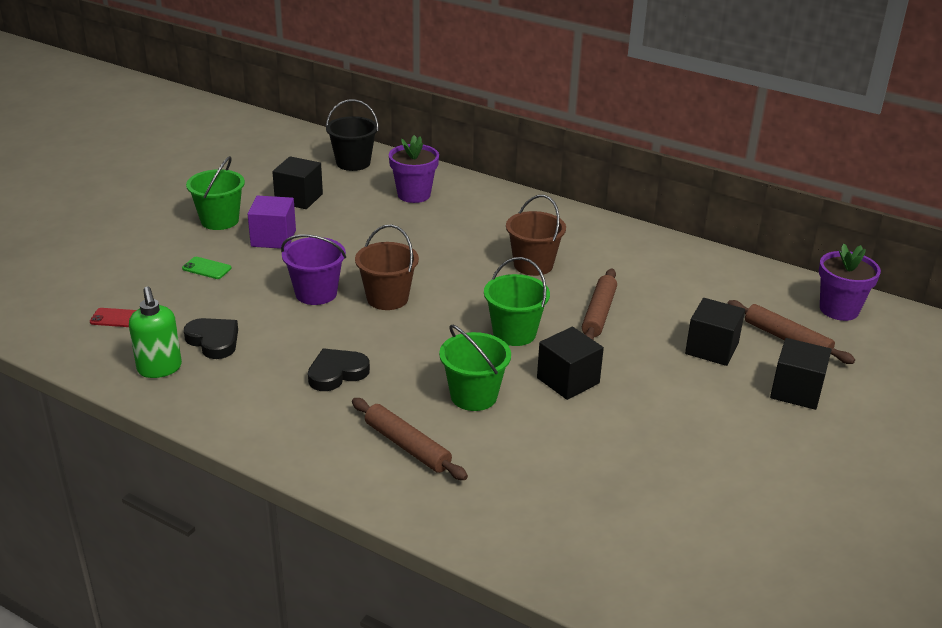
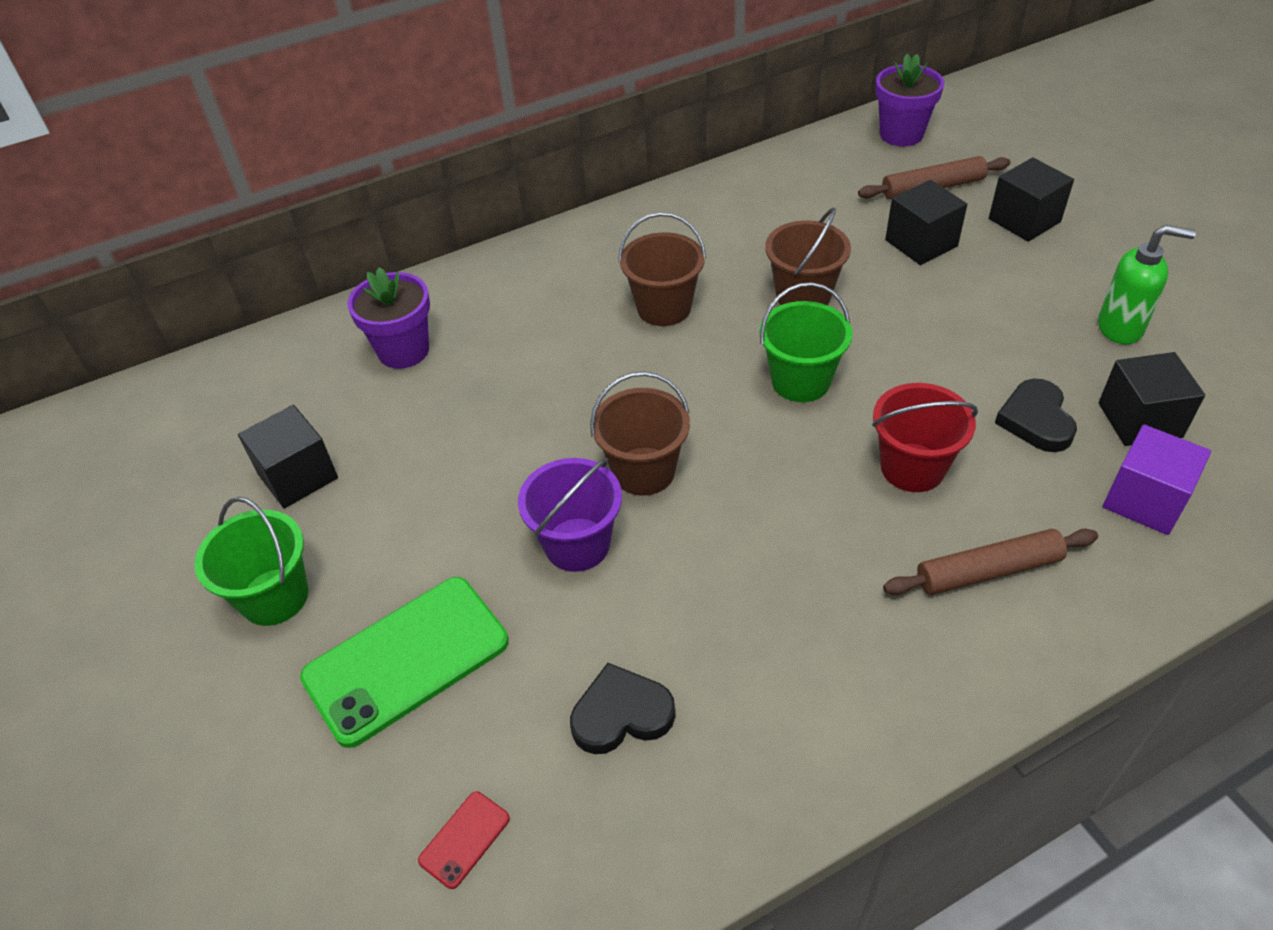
camera: 55 degrees left, 15 degrees up
(160, 369) = (655, 815): green soap dispenser -> green soap dispenser (1120, 328)
(206, 268) = (406, 660): green phone -> green phone, size x2.39
(273, 238) = (387, 545): purple cube -> purple cube (1145, 500)
(337, 373) = (790, 588): black heart -> black heart (1036, 420)
(353, 163) = (255, 381): black bucket -> none
(473, 396) = (912, 468): green bucket -> red bucket
(568, 380) = (922, 374): black cube -> black cube (1139, 420)
(599, 313) = (803, 296): brown rolling pin -> brown bucket

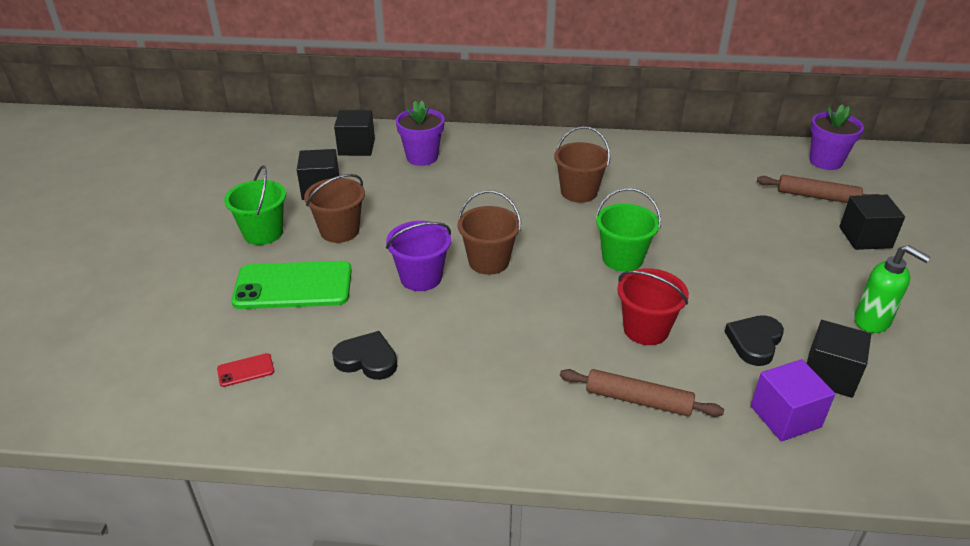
camera: 30 degrees right, 10 degrees down
(803, 296) = (668, 219): brown bucket -> brown bucket (339, 231)
(921, 243) = (776, 222): black cube -> black cube (356, 147)

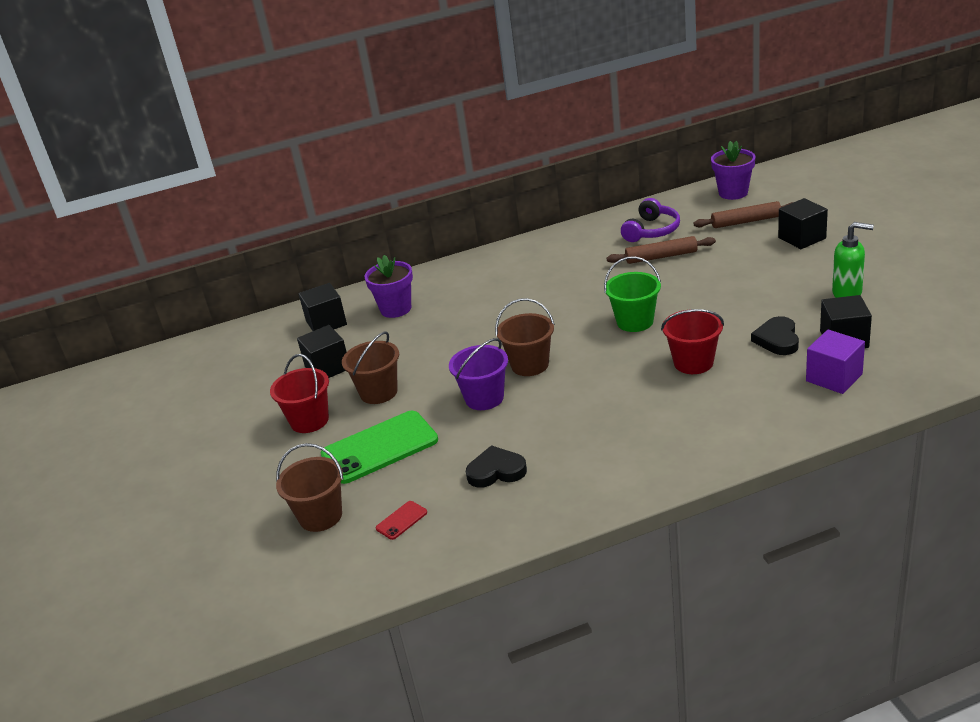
camera: 20 degrees left, 5 degrees down
(263, 233) = (309, 421): green bucket -> red bucket
(579, 192) = (558, 286): brown bucket -> brown bucket (320, 516)
(638, 400) = (726, 410): brown rolling pin -> brown rolling pin (661, 256)
(712, 170) = (651, 230): none -> purple headphones

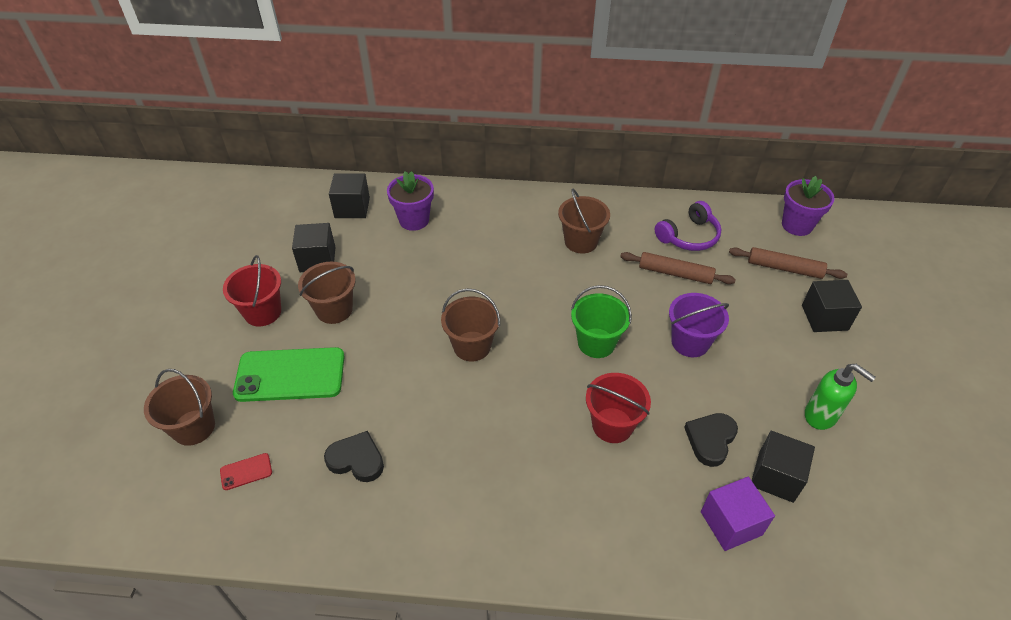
camera: 20 degrees right, 15 degrees up
(484, 398) = (408, 365): purple bucket -> purple bucket (690, 342)
(563, 267) = (581, 241): none -> brown bucket

